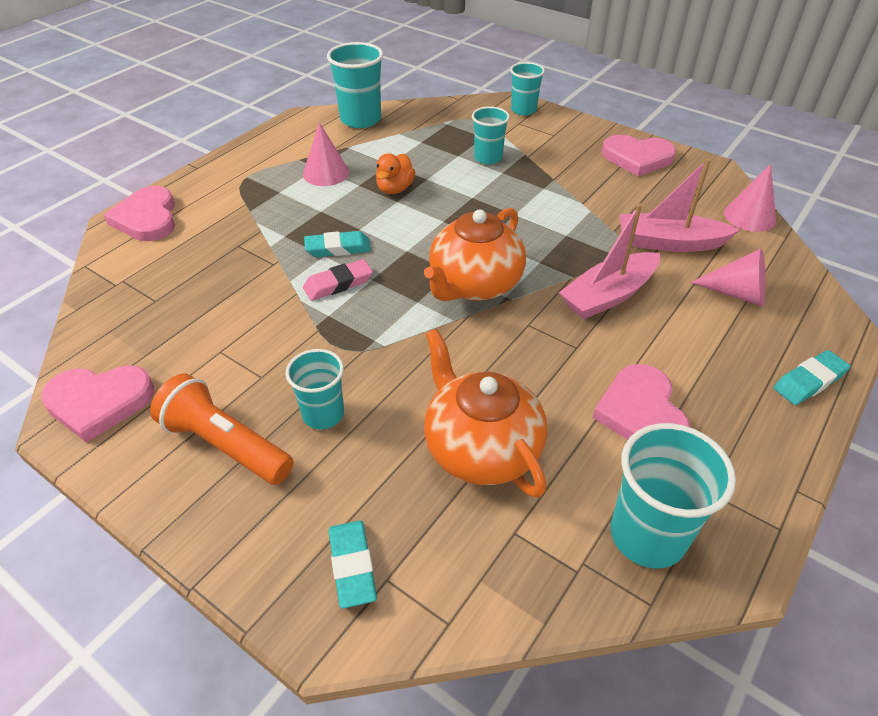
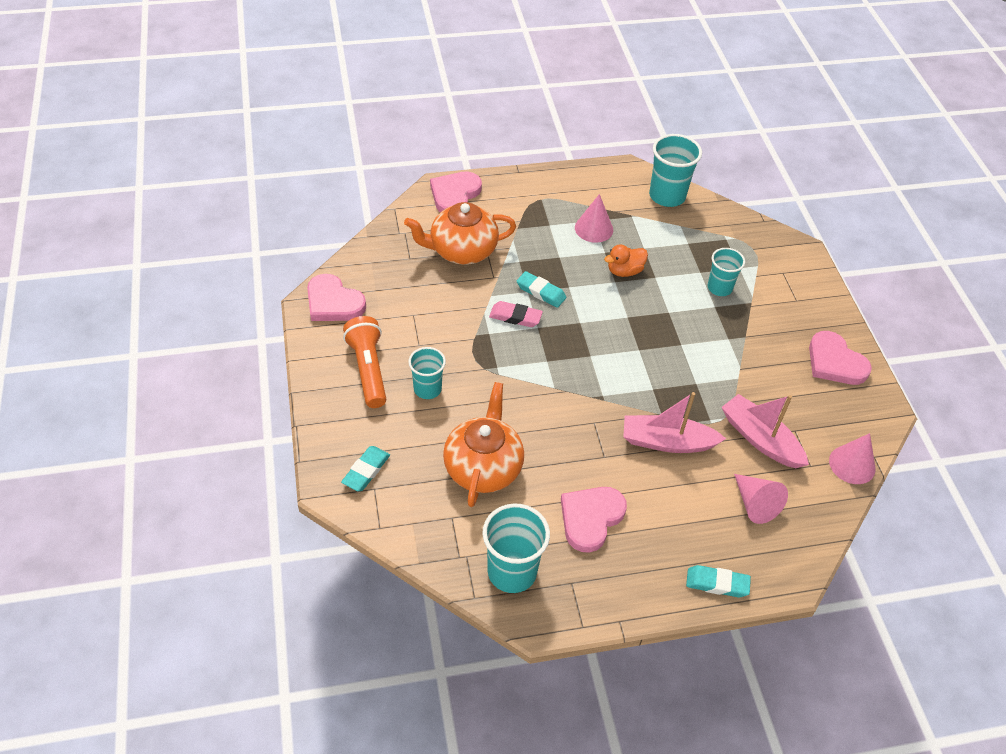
camera: 40 degrees right, 5 degrees up
(474, 285) = (593, 374): orange teapot -> orange teapot (462, 251)
(523, 110) = (802, 263): turquoise cup -> none

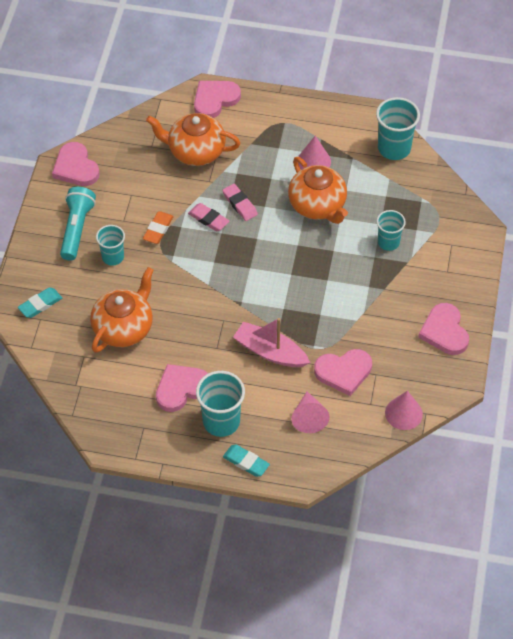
camera: 25 degrees right, 5 degrees up
(368, 369) = (77, 229): orange flashlight -> turquoise flashlight
(464, 343) = (158, 229): none -> orange eraser
(512, 572) = (106, 406): turquoise cup -> turquoise cup (221, 421)
(541, 292) = (239, 204): turquoise eraser -> pink eraser
(624, 271) = (318, 205): orange duck -> orange teapot
(760, 439) = (343, 372): pink boat -> pink heart

